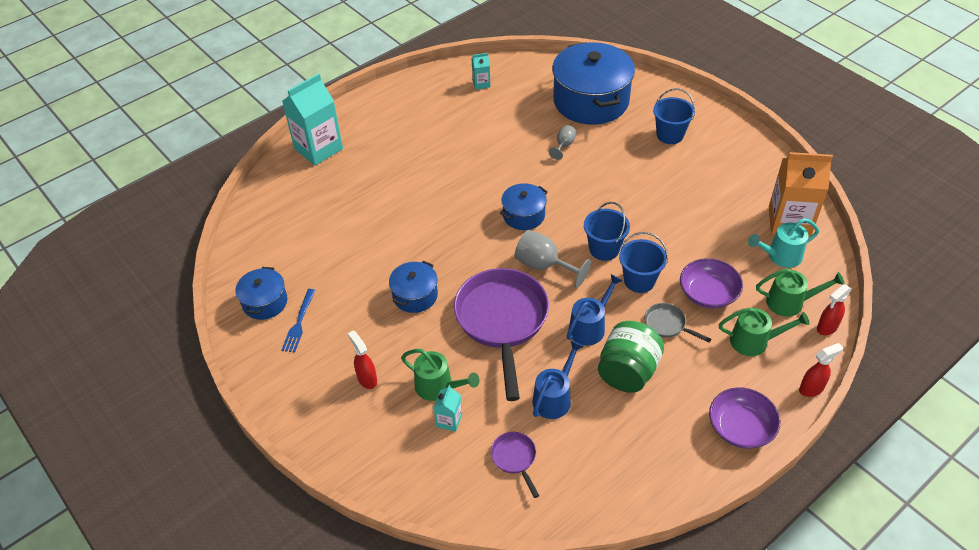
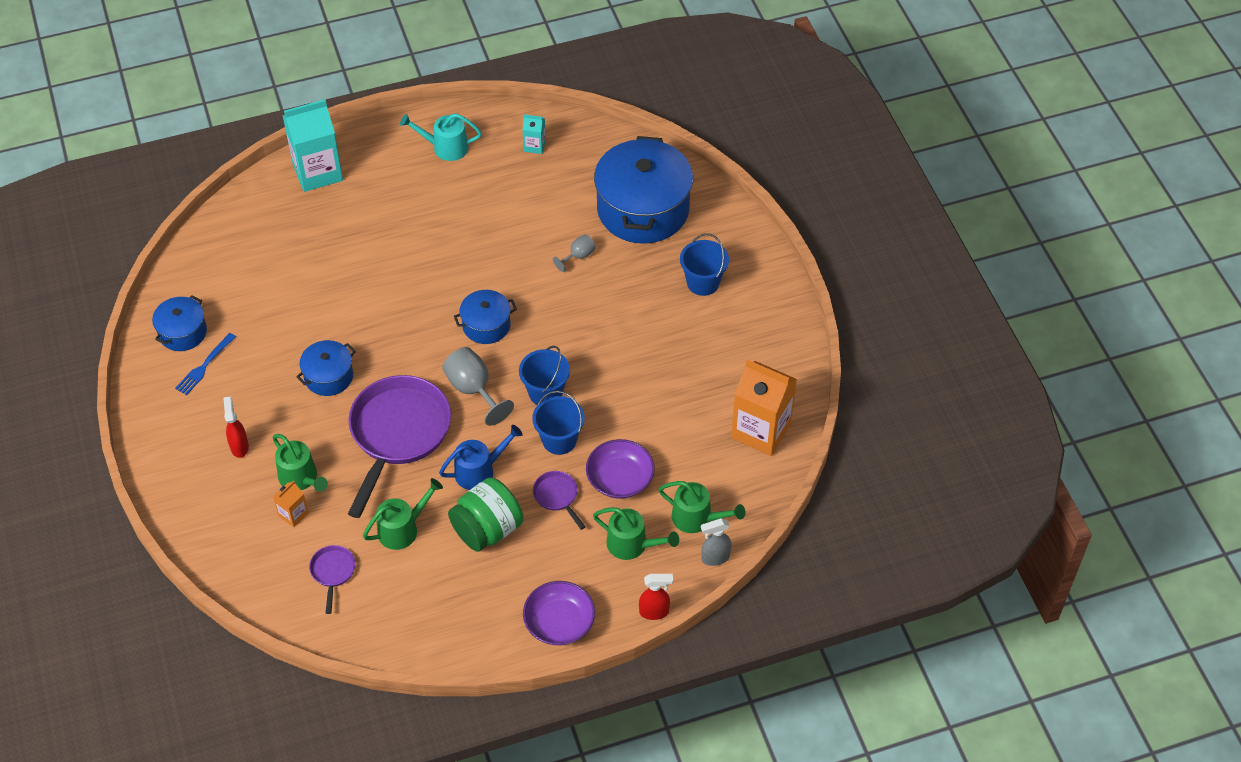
camera: 20 degrees right, 5 degrees up
(449, 420) = (293, 514): turquoise carton -> orange carton
(554, 398) = (402, 529): blue watering can -> green watering can
(667, 324) = (557, 496): grey pan -> purple pan
(780, 256) = (724, 465): turquoise watering can -> turquoise watering can (445, 147)
(826, 328) = (715, 558): red spray bottle -> grey spray bottle

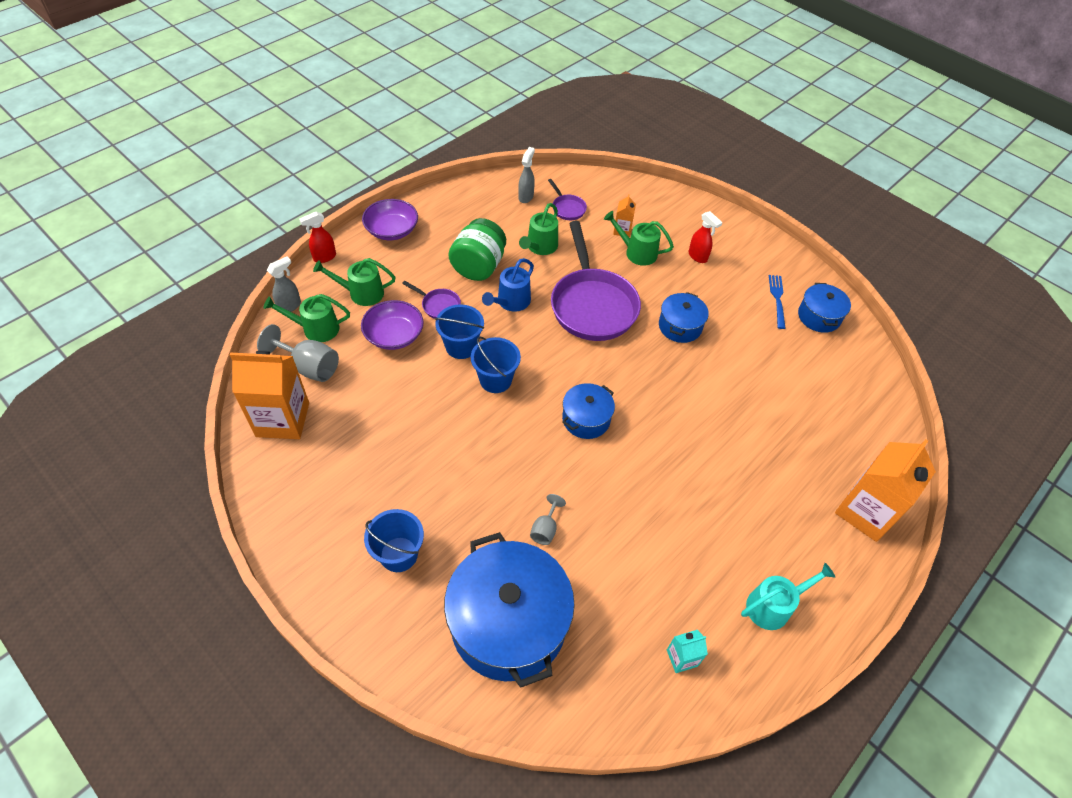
camera: 150 degrees right, 0 degrees up
(317, 172) = (866, 512): turquoise carton -> orange carton
(370, 611) = (526, 197): none -> grey spray bottle
(473, 390) = (558, 359): grey goblet -> grey goblet (309, 367)

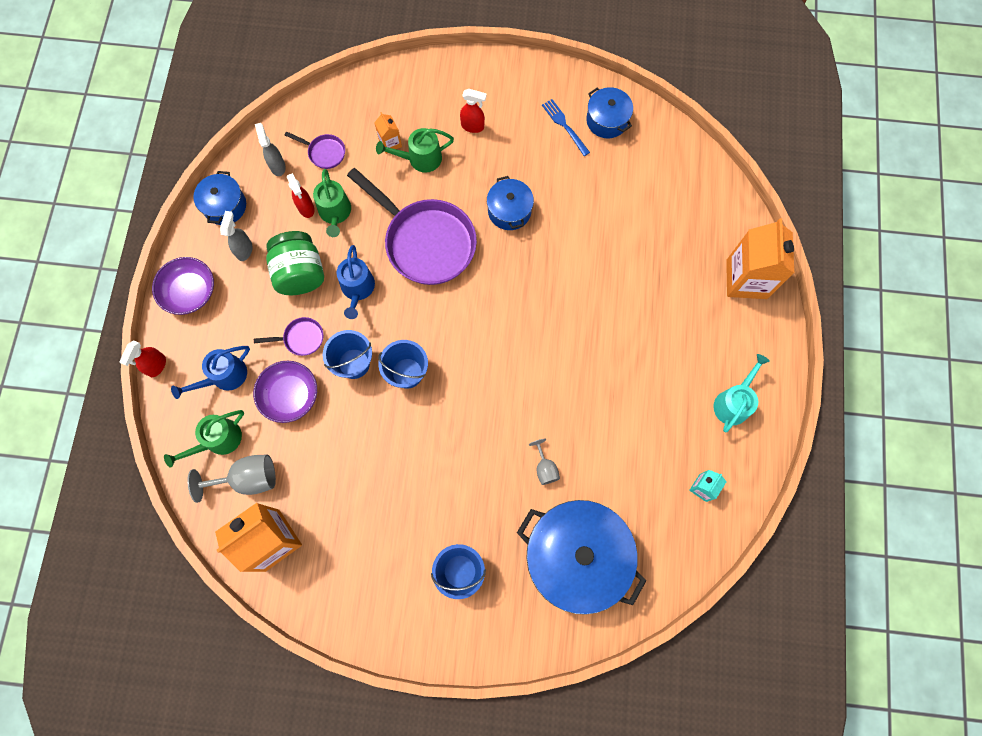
camera: 35 degrees left, 20 degrees up
(290, 306) = (175, 436): grey spray bottle -> grey spray bottle (244, 250)
(361, 293) = (224, 376): green watering can -> blue watering can
(522, 232) = (306, 208): none -> red spray bottle
(586, 419) = (503, 354): blue pot -> blue pot (225, 206)

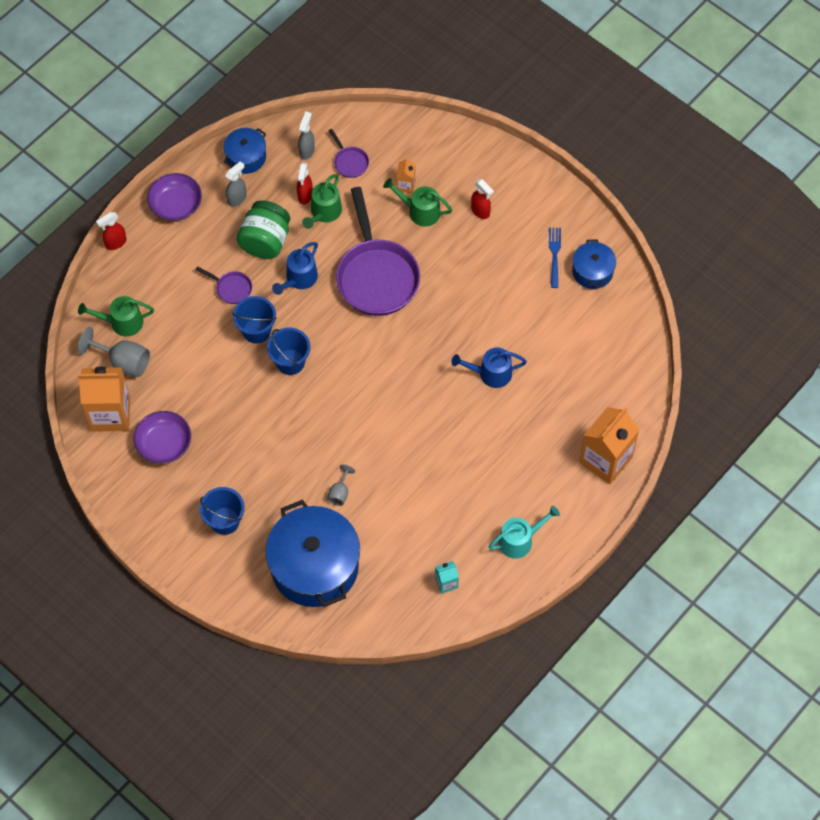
camera: 35 degrees right, 10 degrees down
(224, 376) = (157, 281): blue watering can -> blue watering can (491, 373)
(290, 395) = (194, 323): purple bowl -> purple bowl (164, 444)
(509, 211) = (459, 293): blue pot -> none

